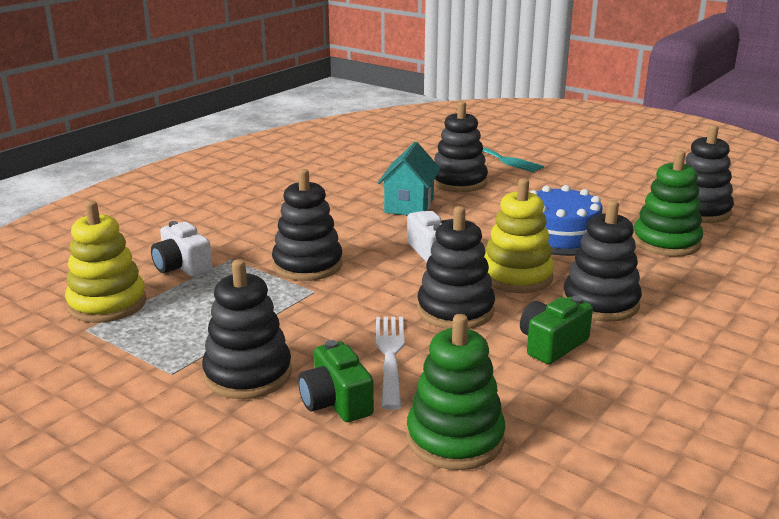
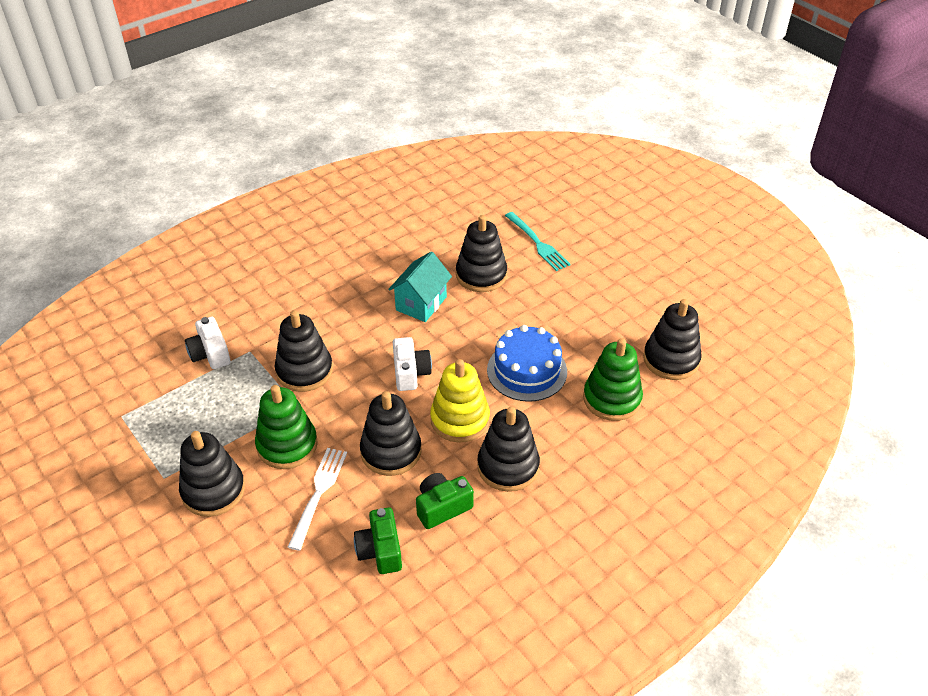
camera: 15 degrees right, 20 degrees up
(107, 304) = (143, 389): yellow stacking toy -> none
(336, 402) = (261, 533): green camera -> green camera (380, 550)
(455, 439) = (323, 588): green stacking toy -> green stacking toy (287, 445)

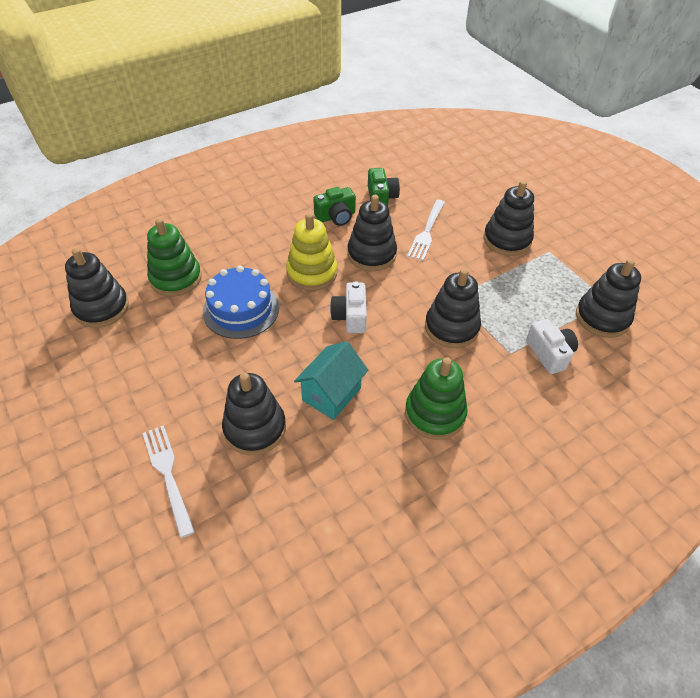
camera: 175 degrees left, 5 degrees up
(287, 445) = (456, 266): green stacking toy -> green stacking toy (435, 414)
(508, 466) = (281, 237): black stacking toy -> black stacking toy (602, 317)
(537, 243) = (168, 475): turquoise fork -> white fork

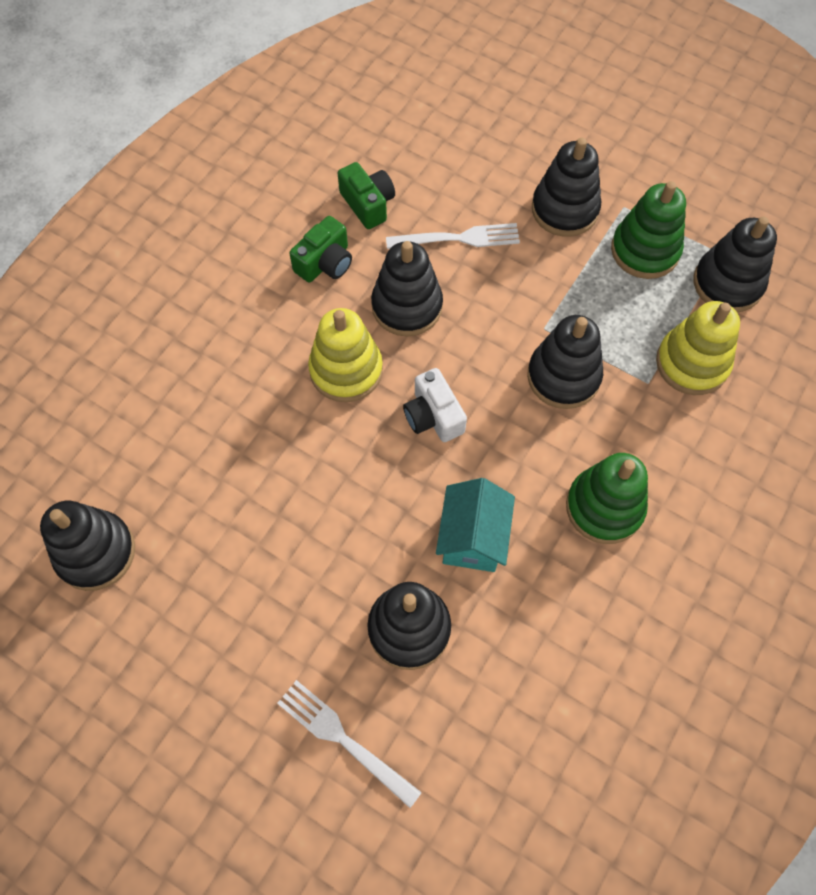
camera: 25 degrees left, 15 degrees up
(176, 278) = (167, 459): green stacking toy -> green stacking toy (645, 250)
(241, 309) = (287, 468): blue cake -> none
(427, 232) = (458, 238): white fork -> white fork turned 90 degrees counterclockwise
(549, 354) = (692, 363): white camera -> yellow stacking toy

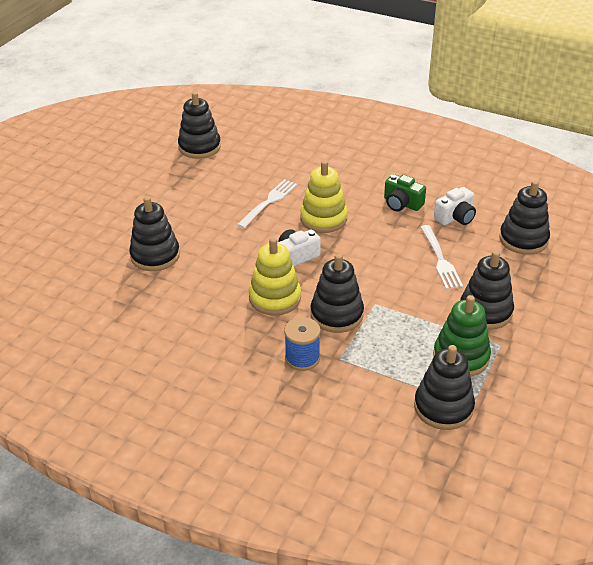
camera: 85 degrees right, 25 degrees down
(344, 739) = (93, 237): white fork -> white fork (269, 202)
(368, 204) = (455, 217): green camera -> white camera
(407, 306) = (377, 240): black stacking toy -> black stacking toy (523, 239)
(472, 538) = (212, 277): turquoise house -> none
(604, 507) = (237, 337): green stacking toy -> none
(647, 427) = (302, 358): none -> blue spool
(692, 363) = (361, 384): yellow stacking toy -> yellow stacking toy (275, 298)

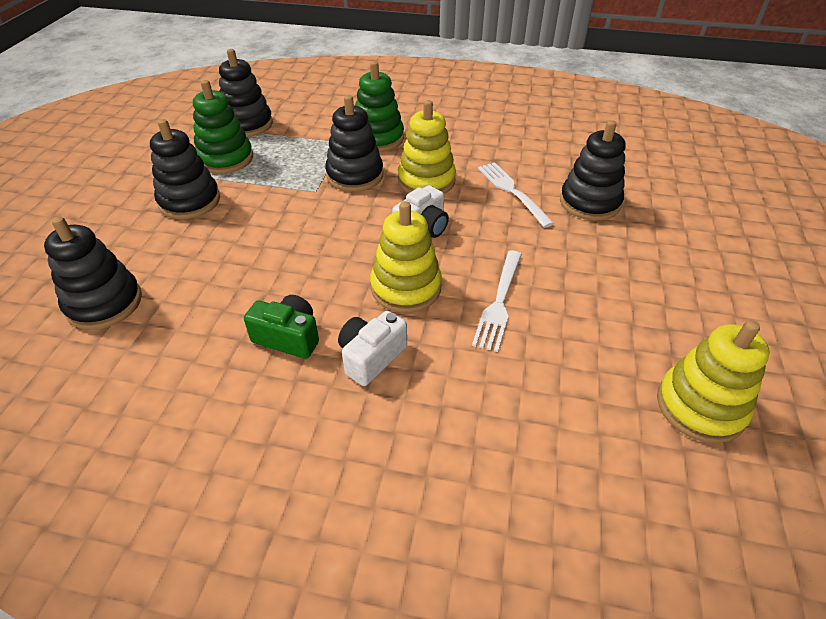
camera: 165 degrees right, 5 degrees up
(199, 147) = (700, 406): black stacking toy -> yellow stacking toy
(302, 358) = (378, 138): blue spool -> green stacking toy
(440, 259) = (234, 253): white fork -> white fork (512, 191)
(455, 217) = (201, 325): white camera -> white camera (371, 357)

